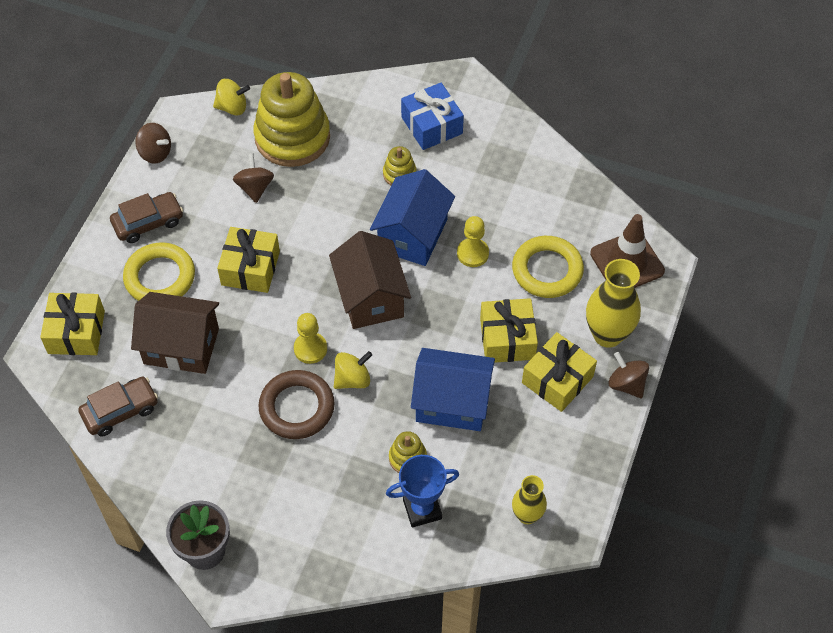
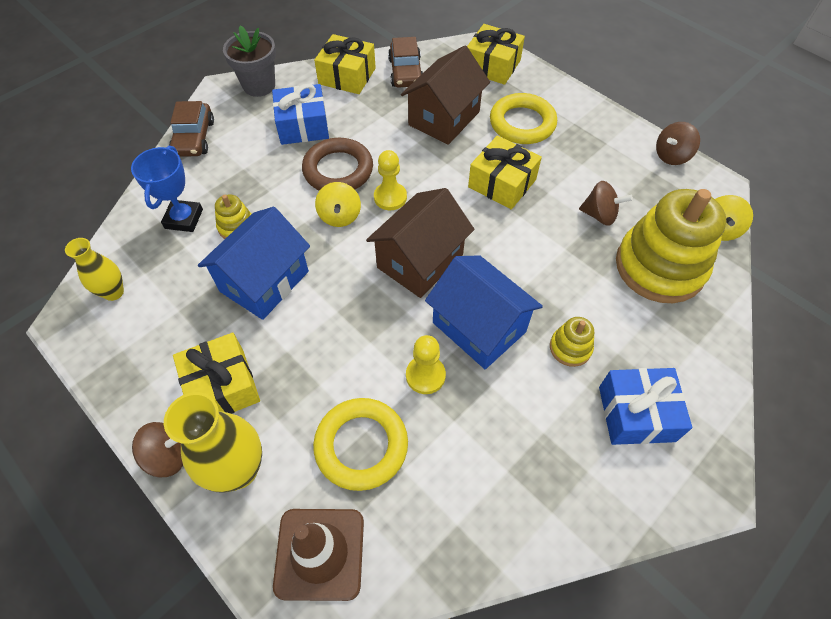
camera: 115 degrees right, 0 degrees up
(148, 222) = (587, 131): brown car -> brown car (194, 138)
(250, 470) = (303, 126): none -> blue gift
(370, 297) = (420, 261): brown house -> brown house turned 60 degrees counterclockwise
(507, 339) = (300, 361): yellow gift -> yellow gift (347, 76)

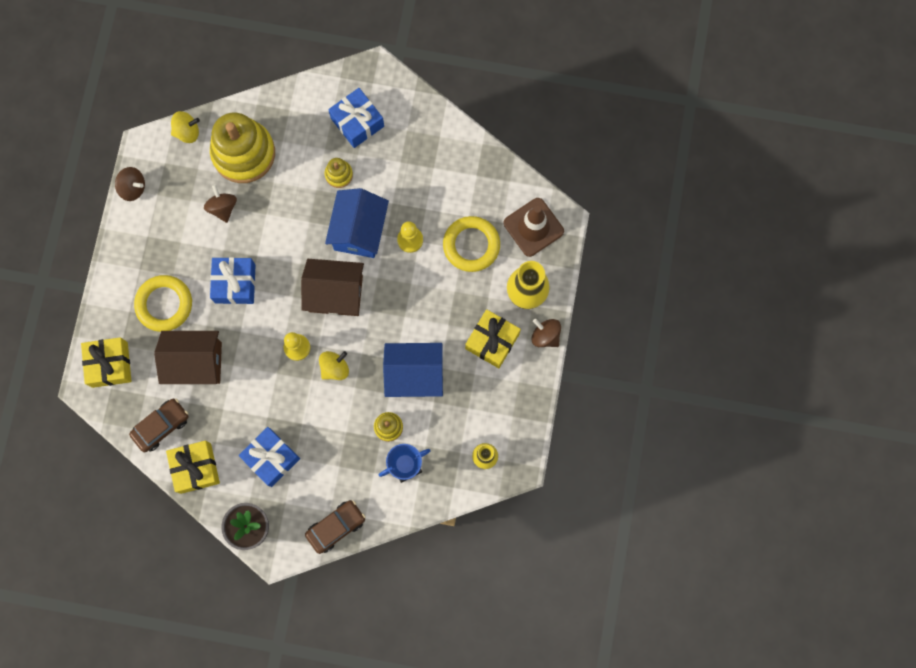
camera: 125 degrees left, 20 degrees up
(338, 170) = (296, 400): brown ring -> none
(502, 183) = (235, 283): yellow gift -> blue gift

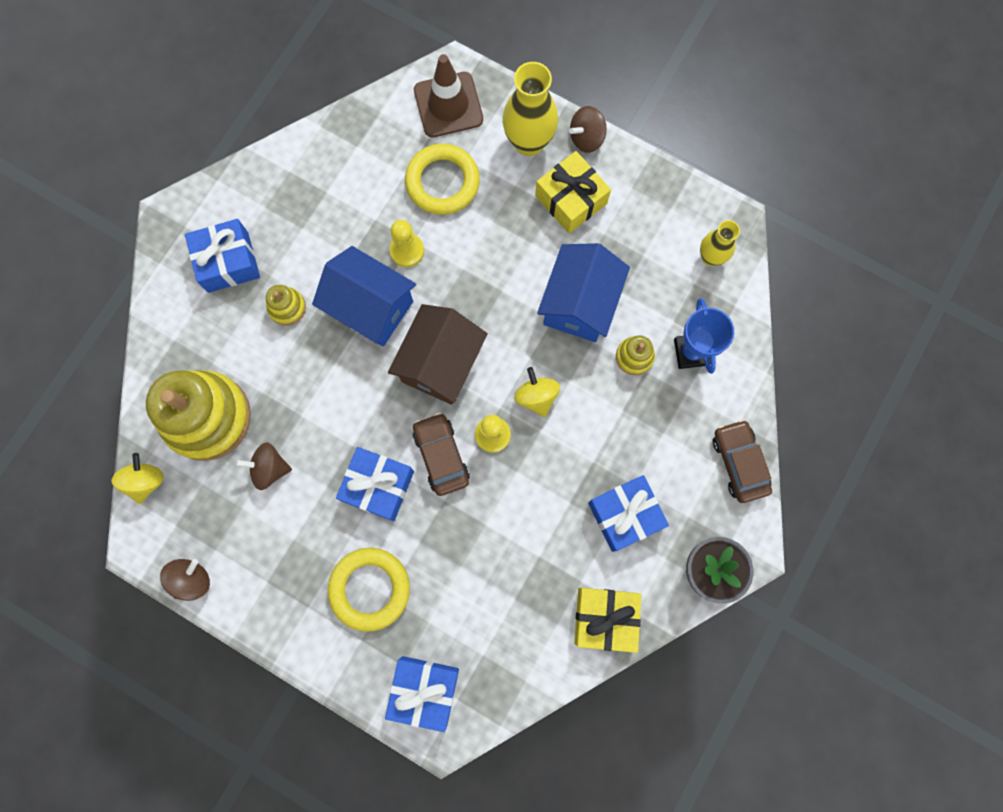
camera: 70 degrees left, 0 degrees up
(110, 364) = (424, 690): yellow gift -> blue gift
(161, 426) = (533, 646): brown car -> brown car (441, 456)
(195, 362) = (464, 572): brown house -> none

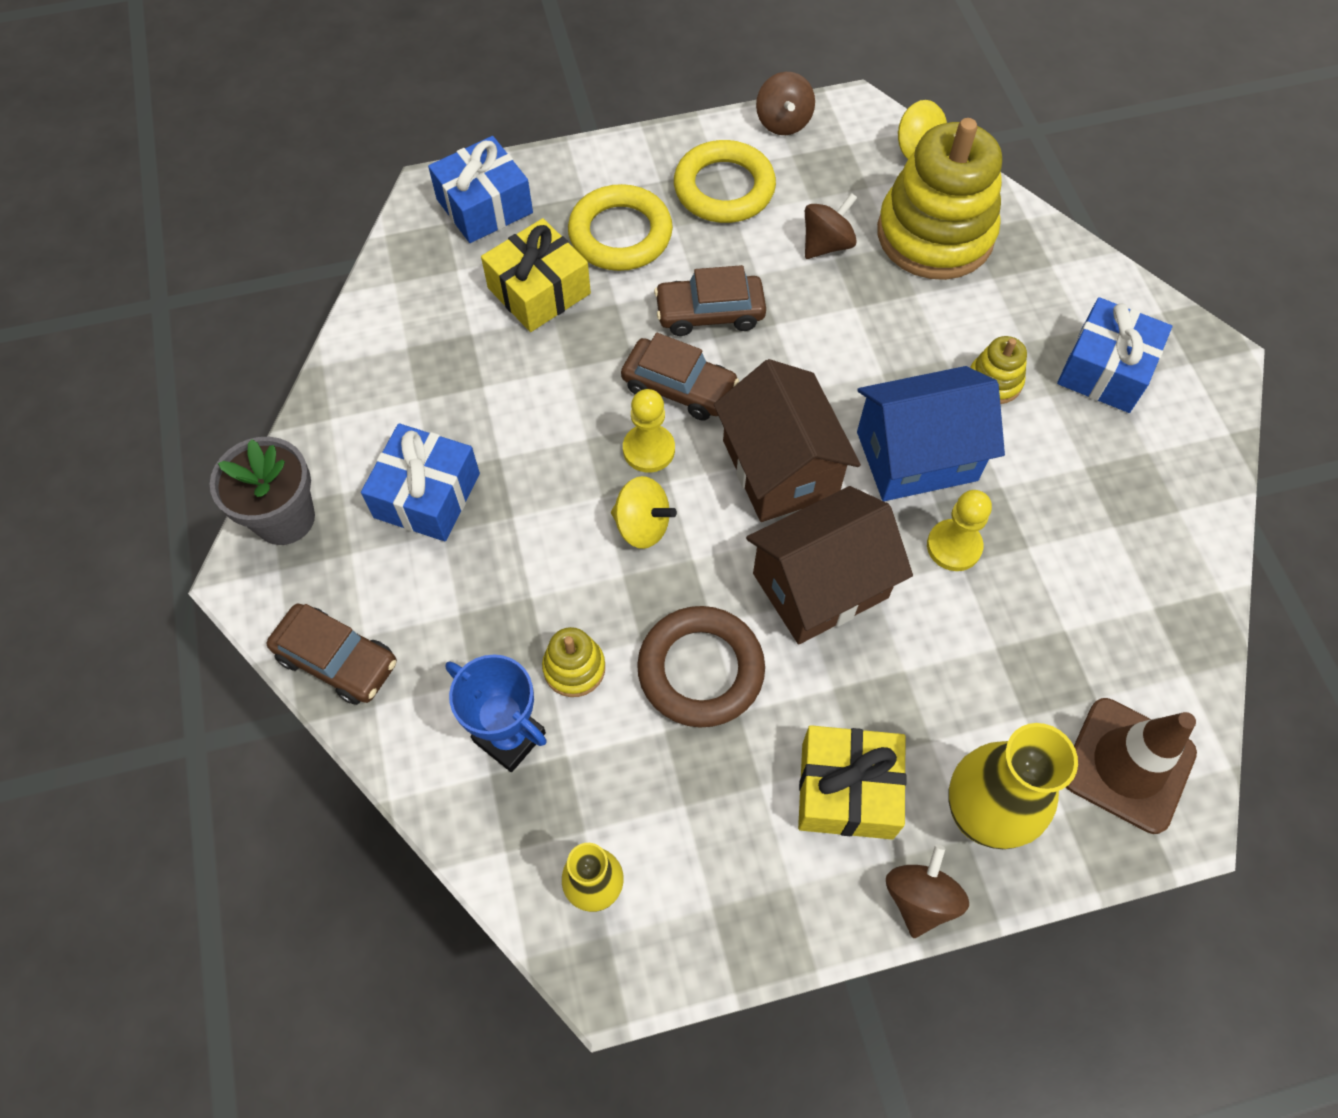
camera: 135 degrees right, 15 degrees down
(378, 486) = (710, 313): blue gift -> brown car
(442, 182) = (1013, 660): yellow ring -> yellow ring (724, 188)
(486, 290) = (820, 585): none -> brown house
(579, 303) = (700, 670): blue house -> brown ring
(605, 618) = (361, 389): yellow gift -> yellow gift (539, 291)

